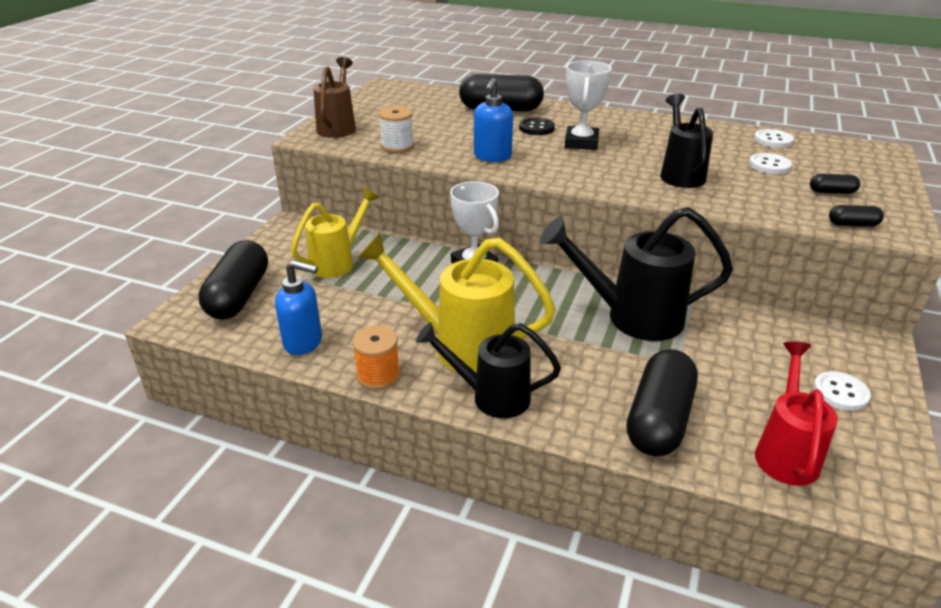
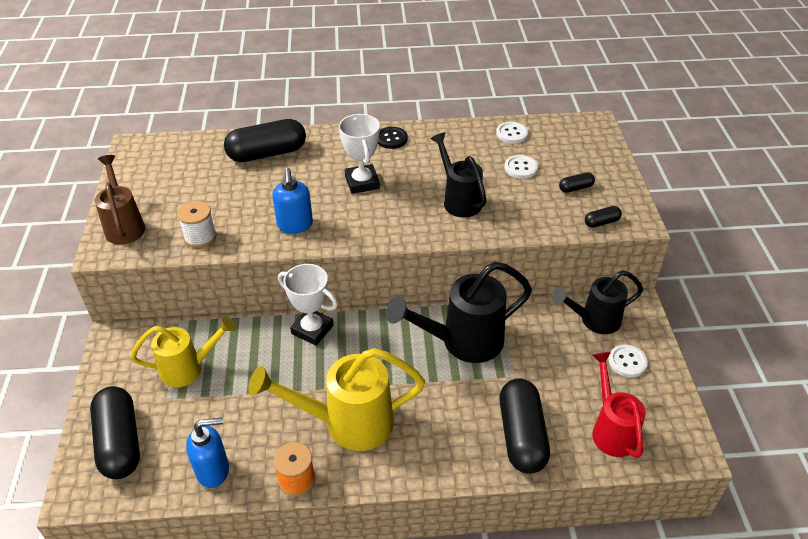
camera: 25 degrees left, 10 degrees up
(338, 262) = (189, 368): yellow watering can -> yellow watering can turned 60 degrees clockwise
(490, 397) = (395, 464): black watering can -> black watering can (594, 321)
(536, 128) = (313, 173): black button -> black button (391, 139)

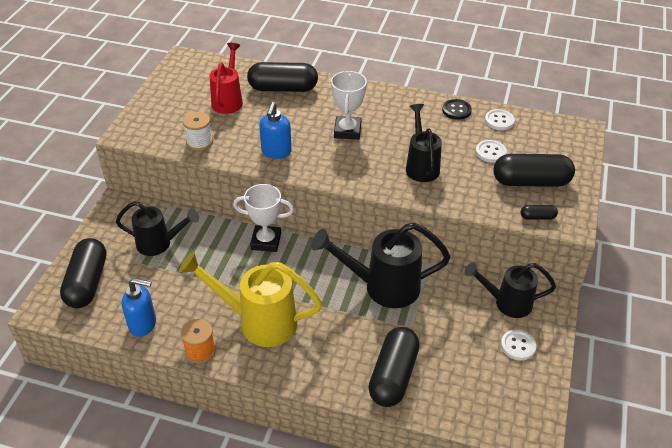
camera: 20 degrees right, 0 degrees up
(124, 225) = (148, 118): brown watering can -> none
(189, 368) = (160, 244): yellow watering can -> black watering can
(312, 329) = (266, 241): white trophy -> white trophy turned 45 degrees counterclockwise
(391, 139) = (391, 100): black button -> black button (456, 110)
(575, 188) = (531, 182): black capsule -> black capsule, size x2.27
(611, 429) = (473, 395): red watering can -> red watering can (228, 100)

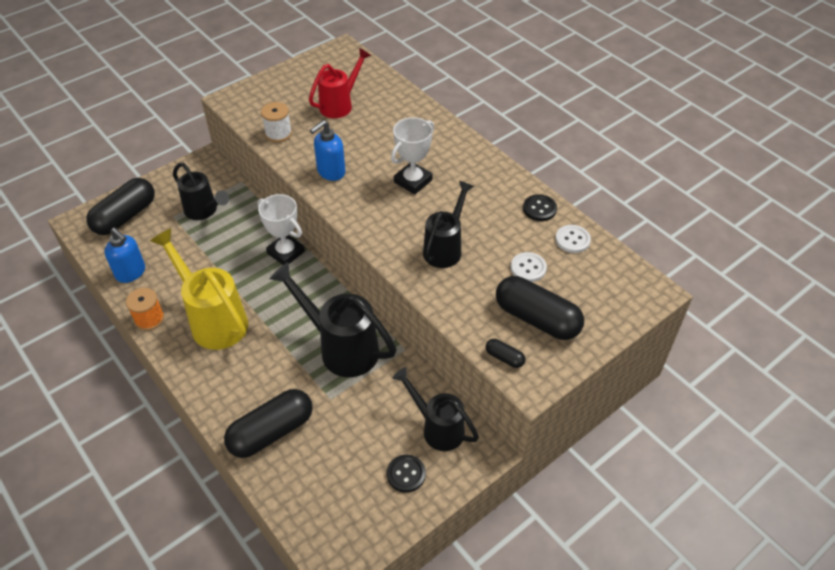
camera: 35 degrees right, 5 degrees up
(283, 88) = (397, 114): black capsule -> none
(518, 346) = (406, 474): white button -> black button

